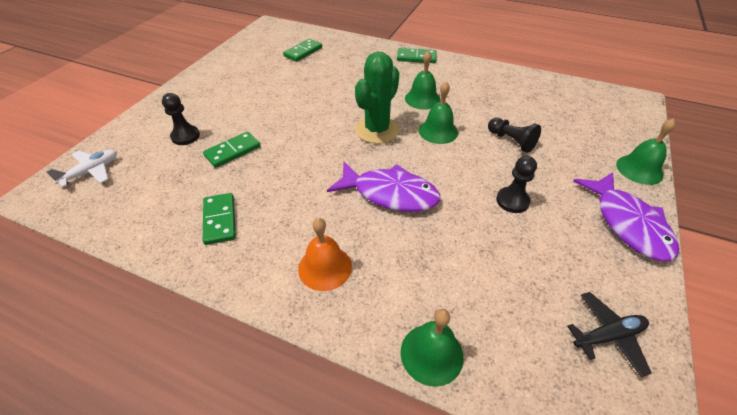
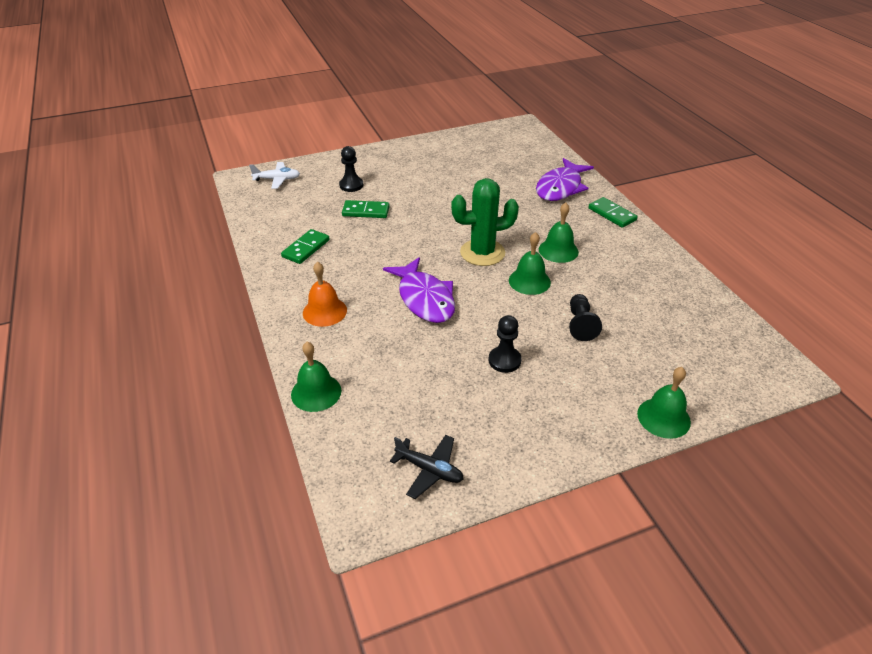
camera: 45 degrees right, 5 degrees down
(303, 52) = (517, 162): green domino -> none
(627, 223) = (571, 437): purple fish -> purple fish (560, 187)

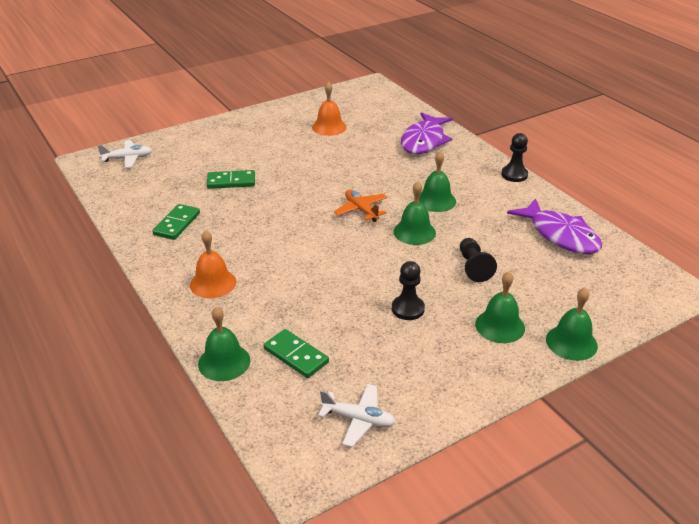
camera: 10 degrees left, 5 degrees down
(351, 185) = (209, 157): black pawn -> black pawn (514, 175)
(424, 299) = (313, 260): purple fish -> purple fish (560, 235)
(429, 470) = (358, 419): black plane -> white plane
(471, 165) = (329, 127): none -> orange bell
(482, 253) = (361, 210): green cactus -> orange plane
(593, 390) = (500, 326): none -> green bell
(612, 214) = (480, 162): green domino -> green domino (296, 356)

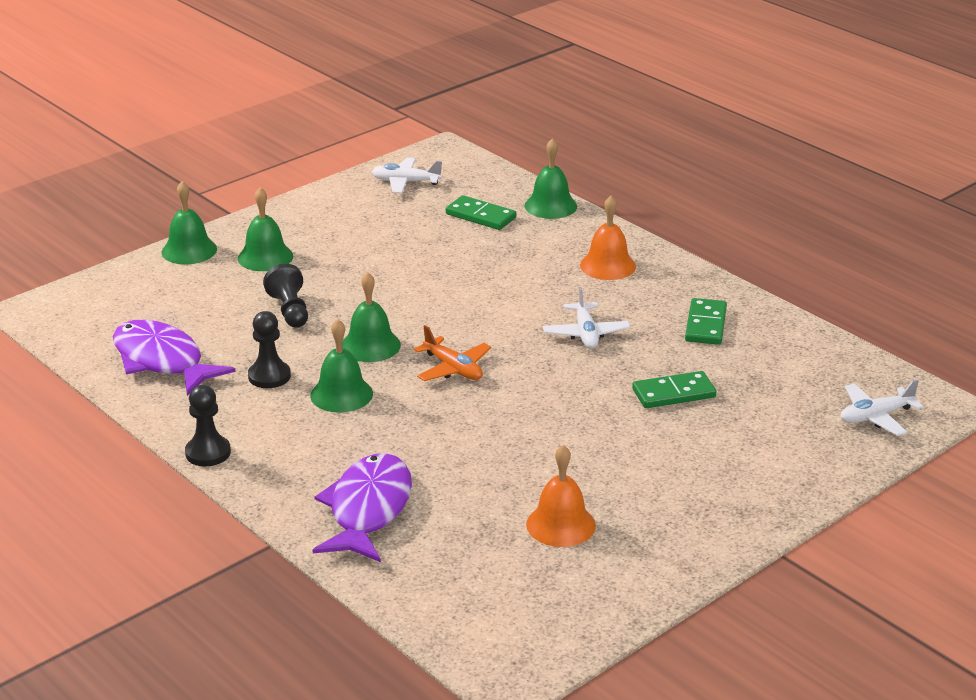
camera: 170 degrees right, 5 degrees down
(262, 226) = (586, 333): none -> white plane
(408, 309) = (370, 262): black pawn -> black pawn (269, 376)

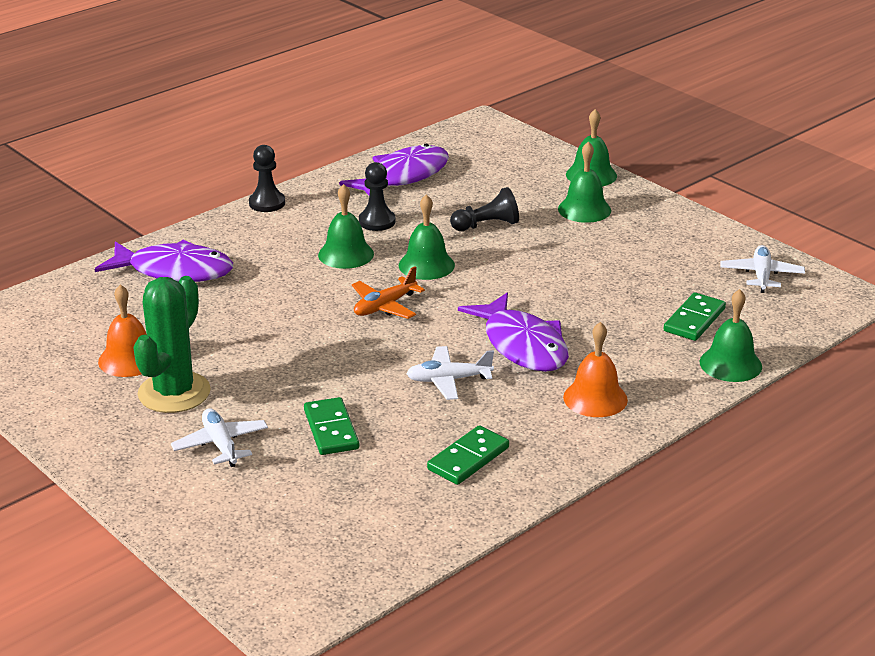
camera: 90 degrees right, 0 degrees up
(524, 296) = (522, 345): none -> purple fish
(622, 489) = (174, 393): none -> green cactus
(706, 325) = (468, 459): green domino -> green domino turned 60 degrees counterclockwise
(876, 416) = (270, 566): white plane -> white plane (221, 445)

